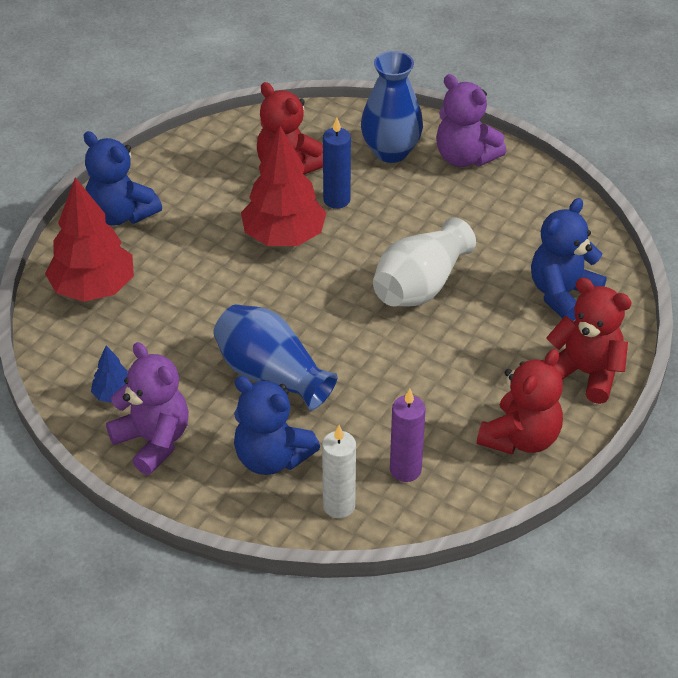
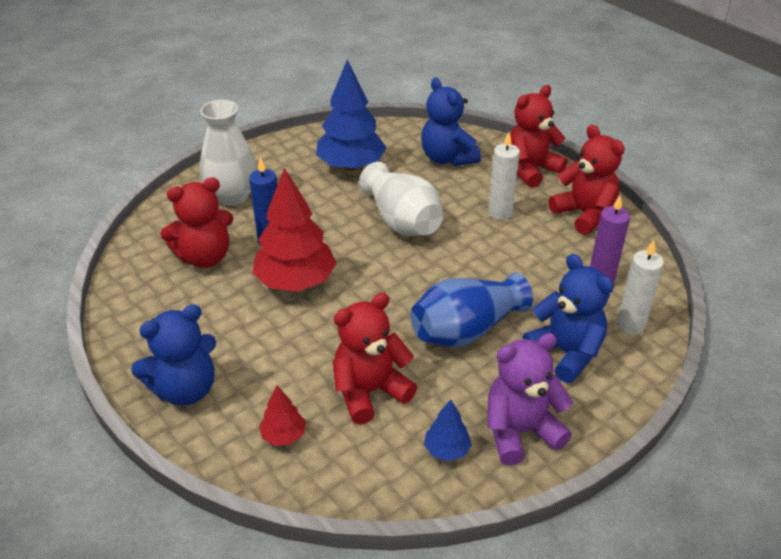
camera: 70 degrees left, 5 degrees down
(93, 288) = (283, 435): red tree -> red tree, size x0.47
(162, 327) = (370, 391): none -> red teddy bear
(272, 457) = (566, 353): blue teddy bear -> blue teddy bear turned 90 degrees counterclockwise
(391, 151) = (232, 196): blue vase -> white vase
(465, 157) = (269, 162): purple teddy bear -> none
(480, 362) = (500, 213): none -> white candle
(496, 219) = (351, 166): none -> blue tree

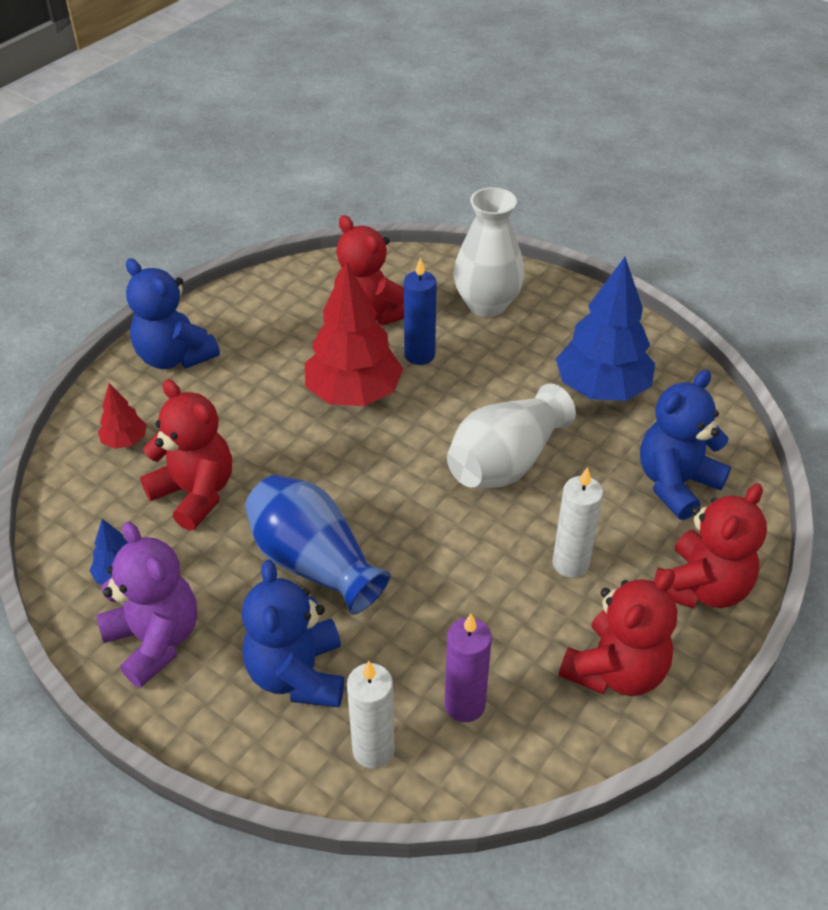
camera: 75 degrees right, 5 degrees up
(531, 170) = (701, 588): red teddy bear -> red teddy bear turned 90 degrees clockwise
(566, 353) = (297, 674): blue teddy bear -> blue teddy bear turned 135 degrees clockwise

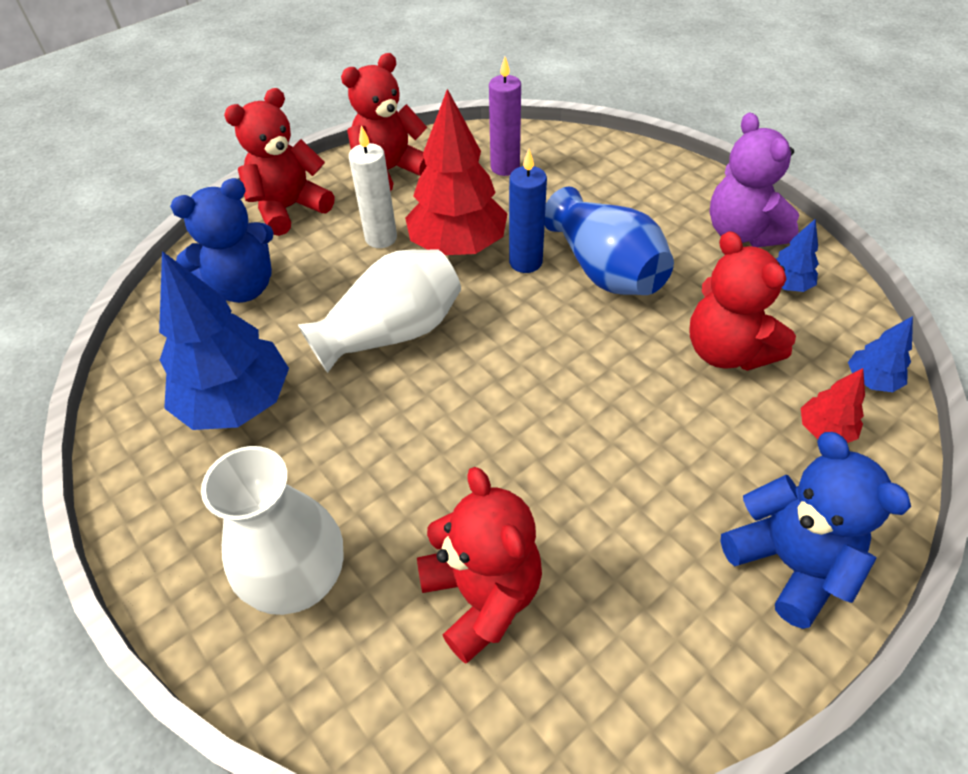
camera: 165 degrees left, 5 degrees up
(71, 487) = (871, 380): none -> blue tree
(297, 674) = (624, 198): blue teddy bear -> none
(353, 393) = (536, 449): red tree -> red tree (458, 245)
(373, 750) = (574, 154): white candle -> none
(419, 355) = (434, 497): blue candle -> blue candle (525, 262)

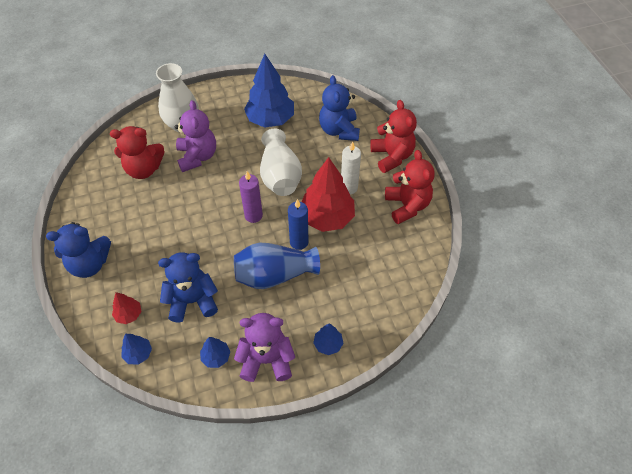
camera: 110 degrees right, 5 degrees up
(396, 495) = (197, 156): none -> purple teddy bear
(505, 167) = (386, 262): purple candle -> purple candle (253, 215)
(670, 185) = (328, 344): none -> blue tree
(726, 351) = (192, 301): red teddy bear -> blue teddy bear

